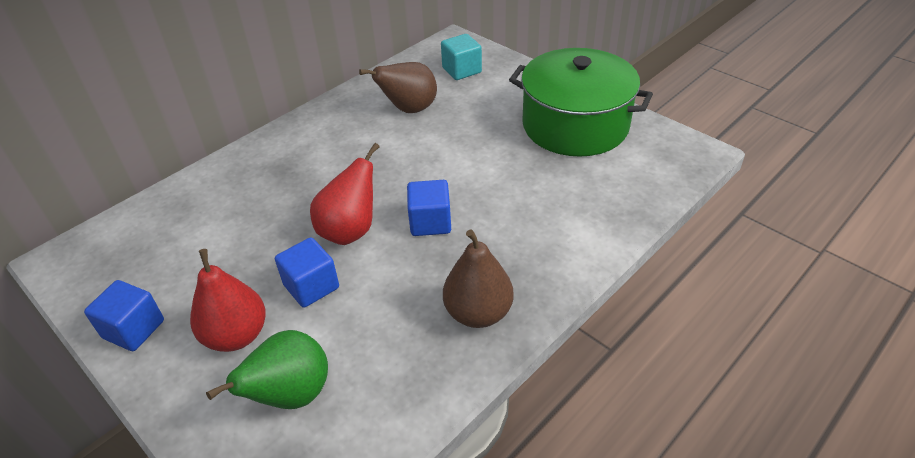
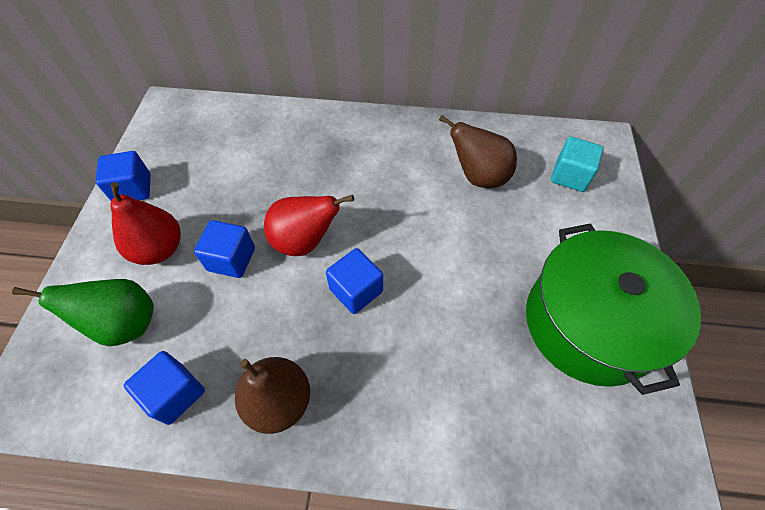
camera: 50 degrees right, 15 degrees up
(404, 382) = (175, 393): none -> blue cube

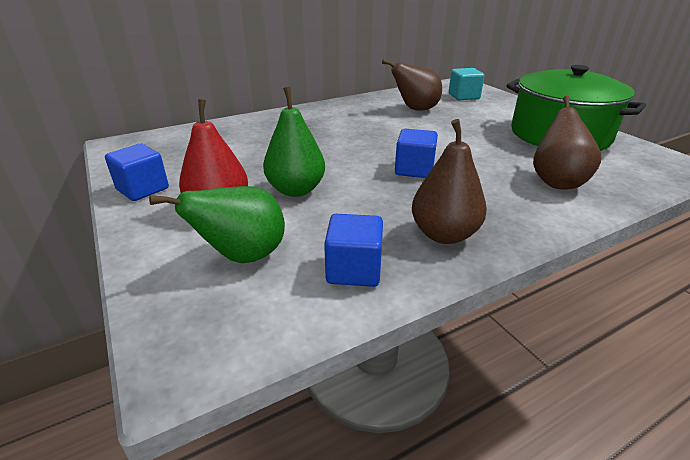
camera: 35 degrees left, 25 degrees down
(231, 259) = (296, 190): blue cube -> green pear
(304, 241) = (343, 164): red pear -> none
(470, 401) = (556, 182): none -> brown pear

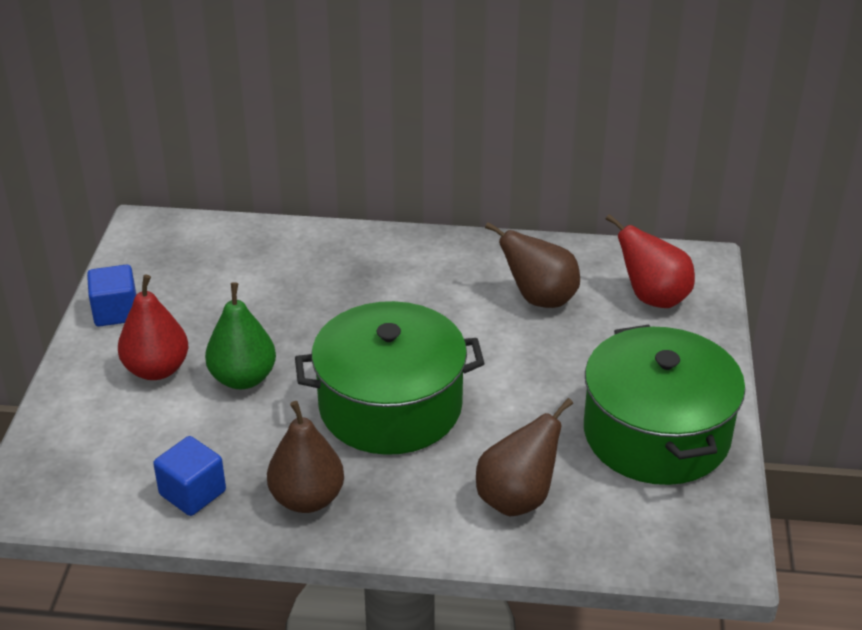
camera: 35 degrees right, 5 degrees up
(243, 256) = (127, 435): green pear -> none
(414, 169) = (390, 406): blue cube -> green pot
(463, 96) = (652, 298): turquoise cube -> red pear

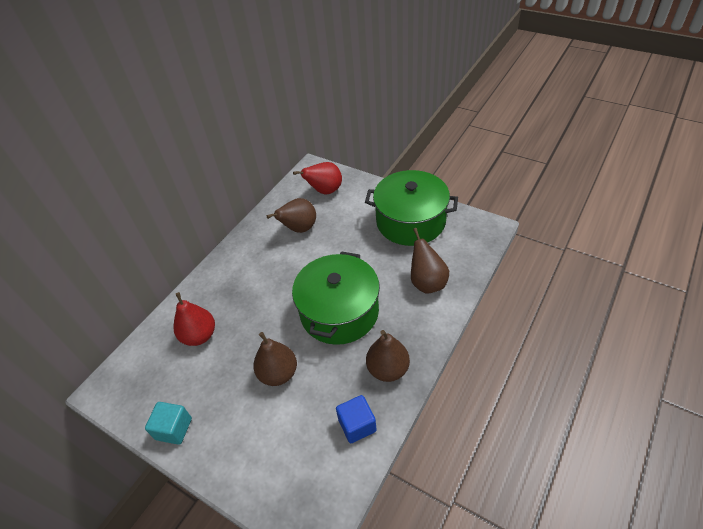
camera: 60 degrees left, 10 degrees up
(116, 312) = (174, 429): blue cube -> turquoise cube
(157, 369) = (243, 418): red pear -> red pear (199, 335)
(243, 378) = (278, 373): green pear -> brown pear

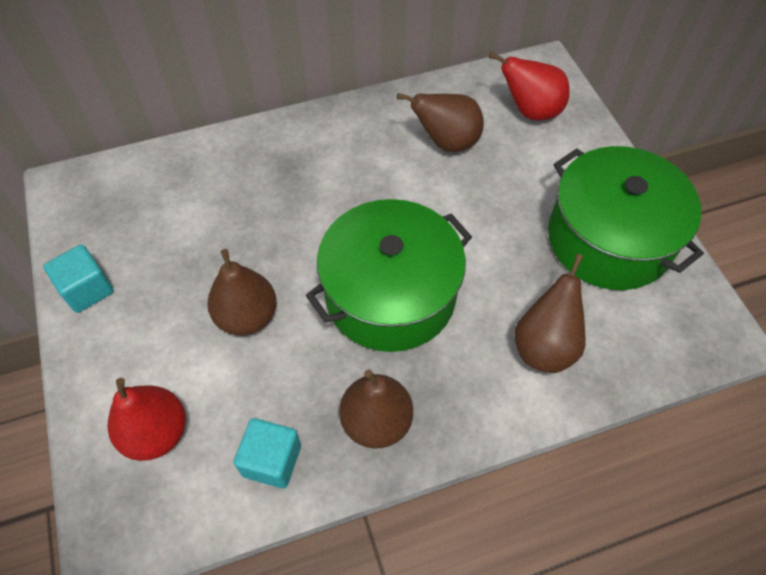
camera: 35 degrees right, 10 degrees up
(199, 335) = (208, 198): red pear -> red pear (156, 433)
(357, 425) = (272, 460): blue cube -> turquoise cube

